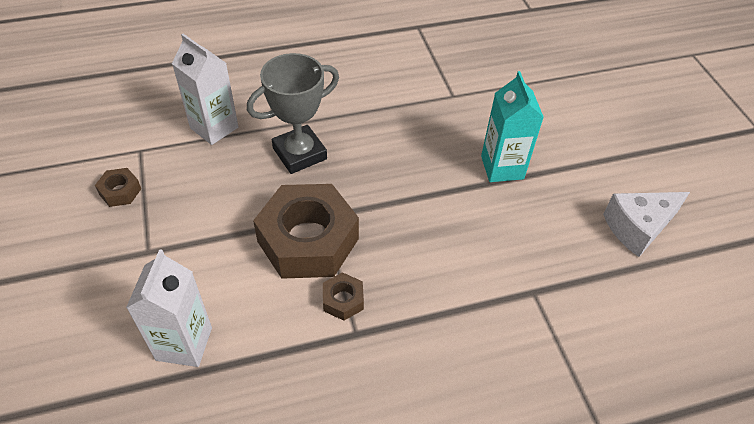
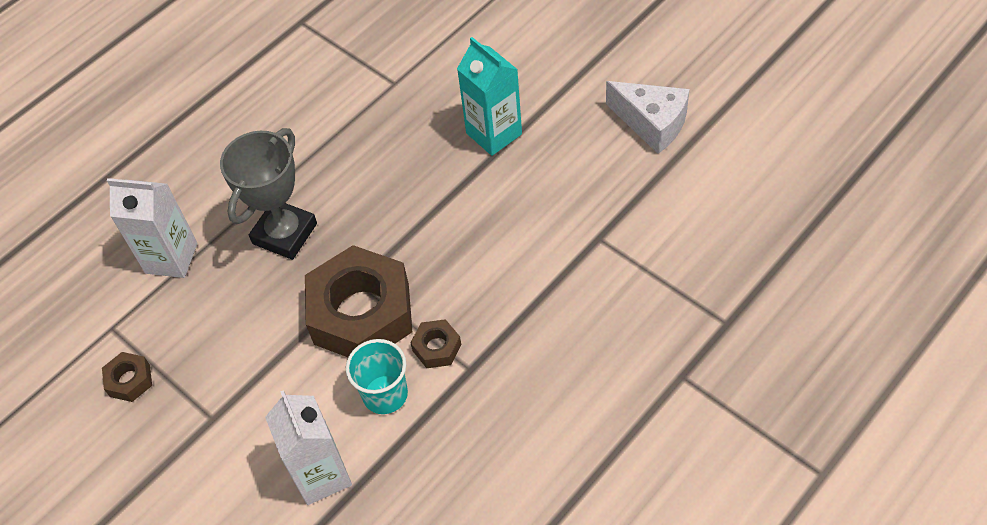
camera: 25 degrees left, 5 degrees up
(277, 312) = (385, 394): none -> turquoise cup
(638, 228) = (652, 123): white cheese -> white cheese turned 90 degrees counterclockwise

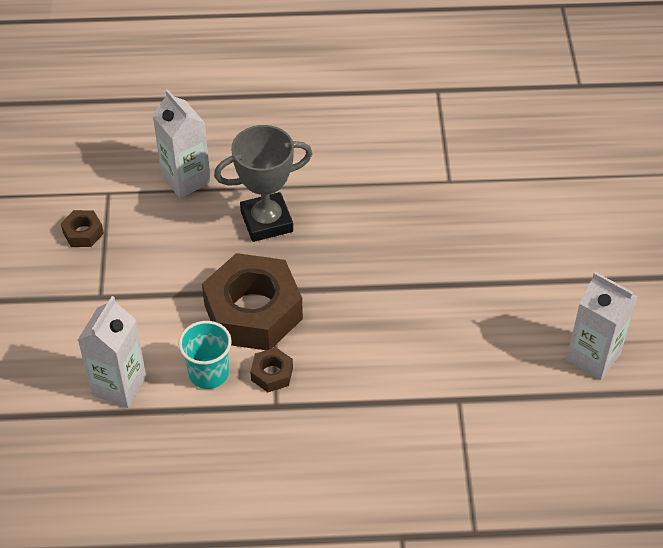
camera: 40 degrees right, 5 degrees down
(494, 134) = (474, 270): turquoise carton -> none
(652, 123) = (593, 357): white cheese -> white carton

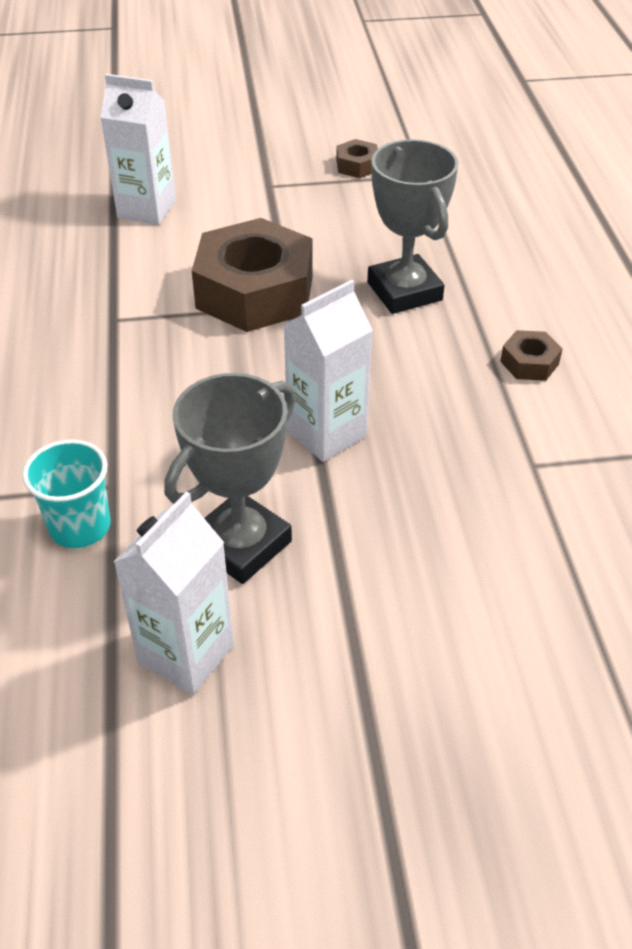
camera: 85 degrees right, 5 degrees down
(186, 179) = (458, 224): white carton -> white carton (326, 433)
(208, 373) = (162, 266): turquoise cup -> turquoise cup (80, 526)
(272, 374) = (160, 313): brown nut -> brown nut (529, 363)
(511, 328) = (241, 544): none -> grey trophy

